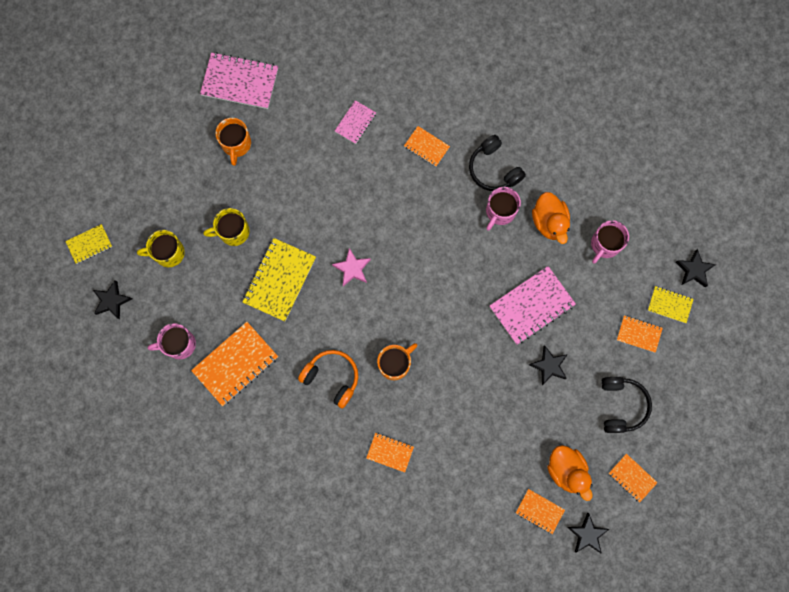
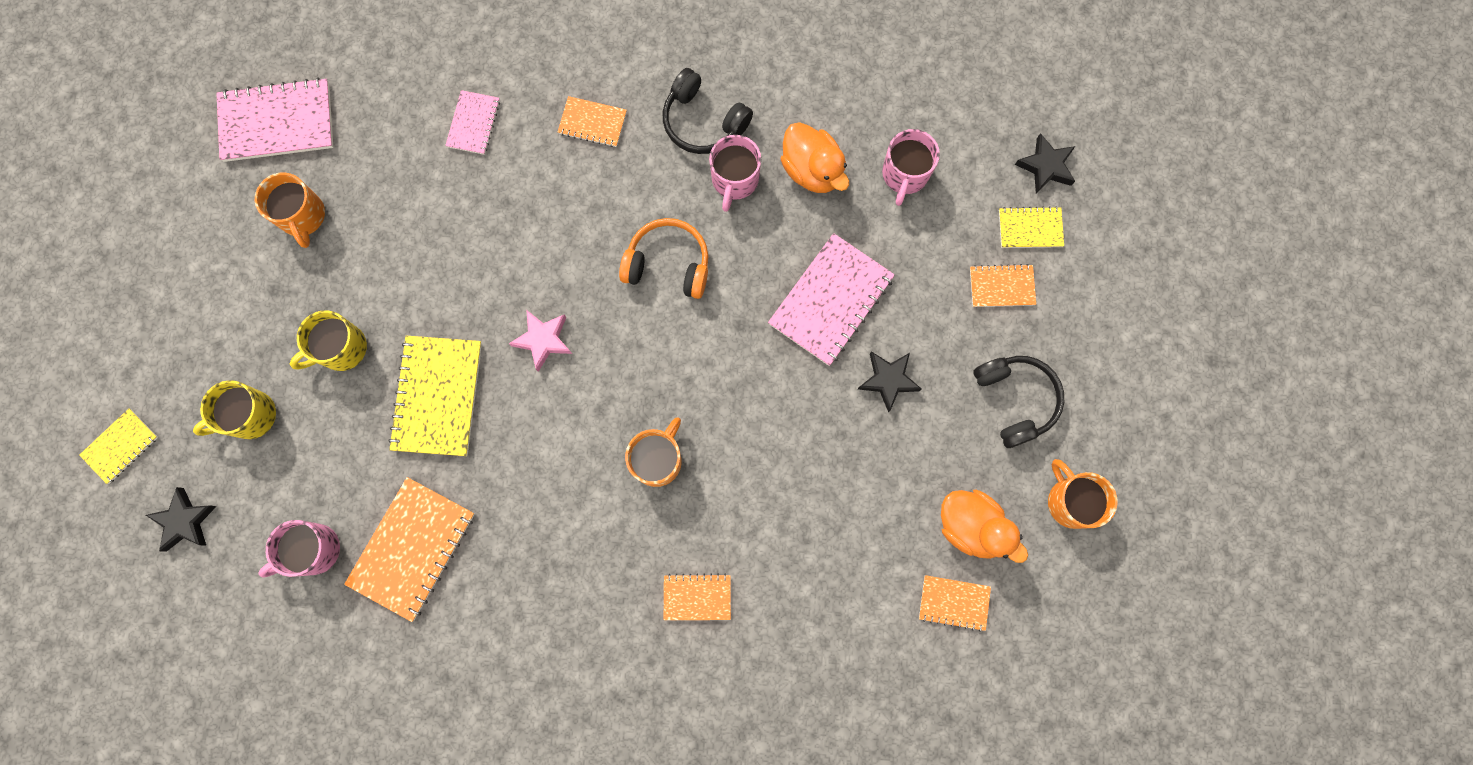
camera: 20 degrees left, 0 degrees up
(332, 378) = (569, 516): orange headphones -> orange headphones (668, 264)
(587, 534) = (1036, 611): black star -> none
(632, 477) = (1070, 501): orange notebook -> orange mug

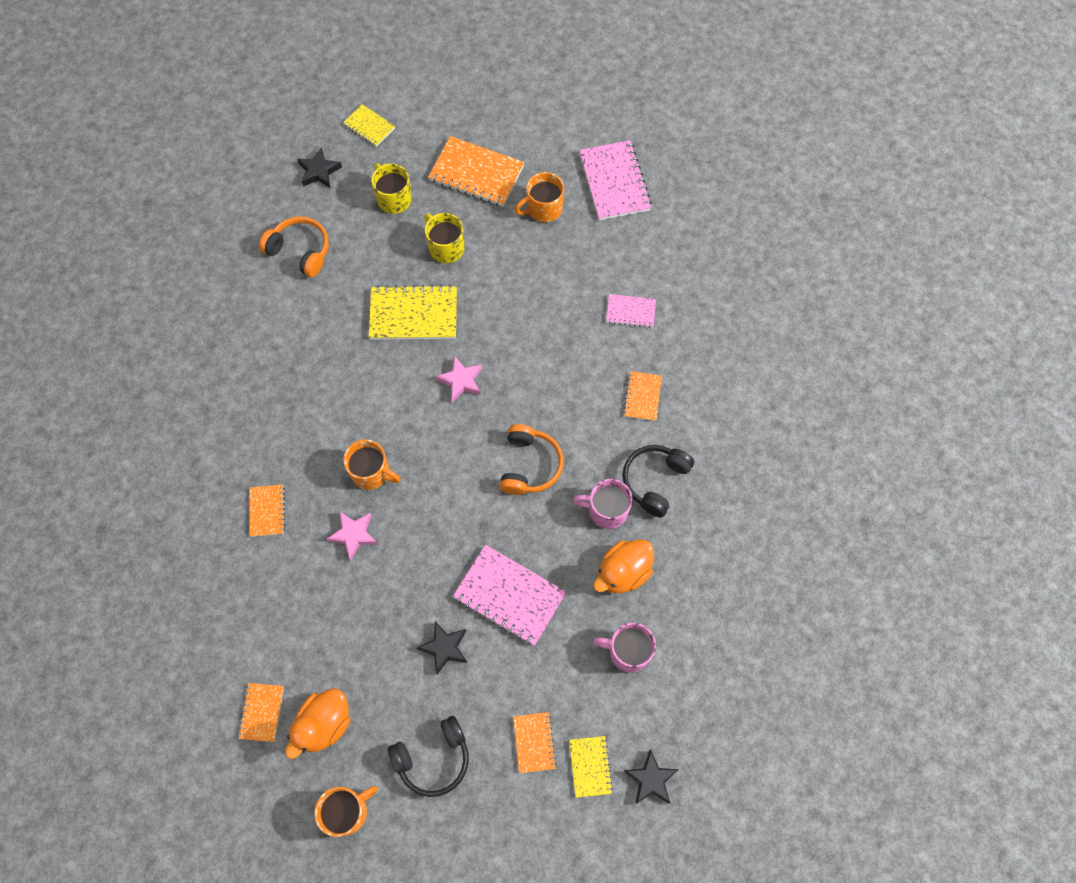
camera: 85 degrees right, 10 degrees down
(313, 550) = (300, 251): pink mug -> orange headphones
(412, 548) = (302, 312): orange notebook -> orange notebook (476, 173)
(739, 485) = (353, 535): none -> pink star

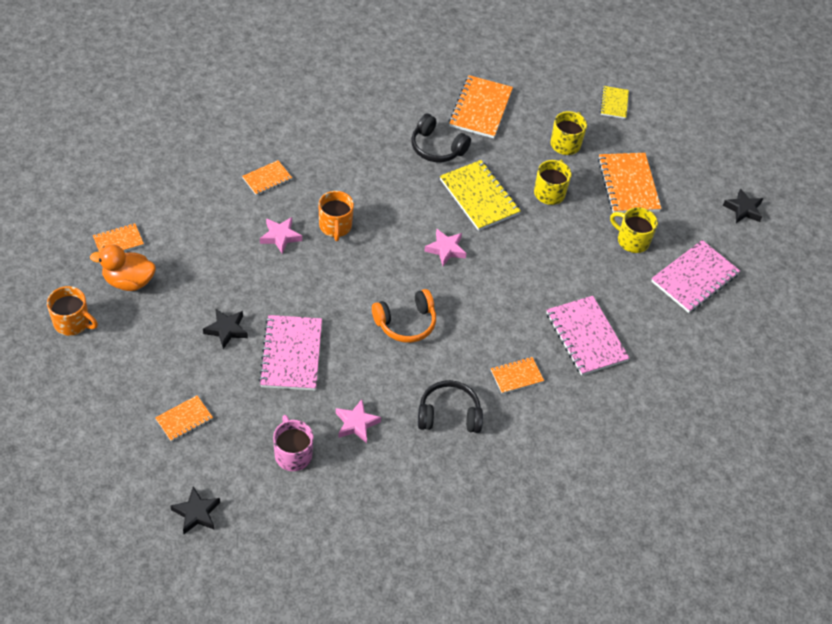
camera: 55 degrees right, 15 degrees down
(300, 251) = (480, 108): orange headphones -> orange notebook
(319, 171) = (553, 91): black star -> black star (743, 209)
(433, 758) = (138, 359): black headphones -> black headphones (437, 148)
(543, 208) = (632, 240): orange mug -> yellow mug
(590, 766) = (185, 465): yellow notebook -> none
(607, 510) = (402, 391): pink mug -> none
(623, 572) = (356, 423): orange duck -> pink star
(630, 312) = (586, 337): pink notebook -> pink notebook, size x1.81

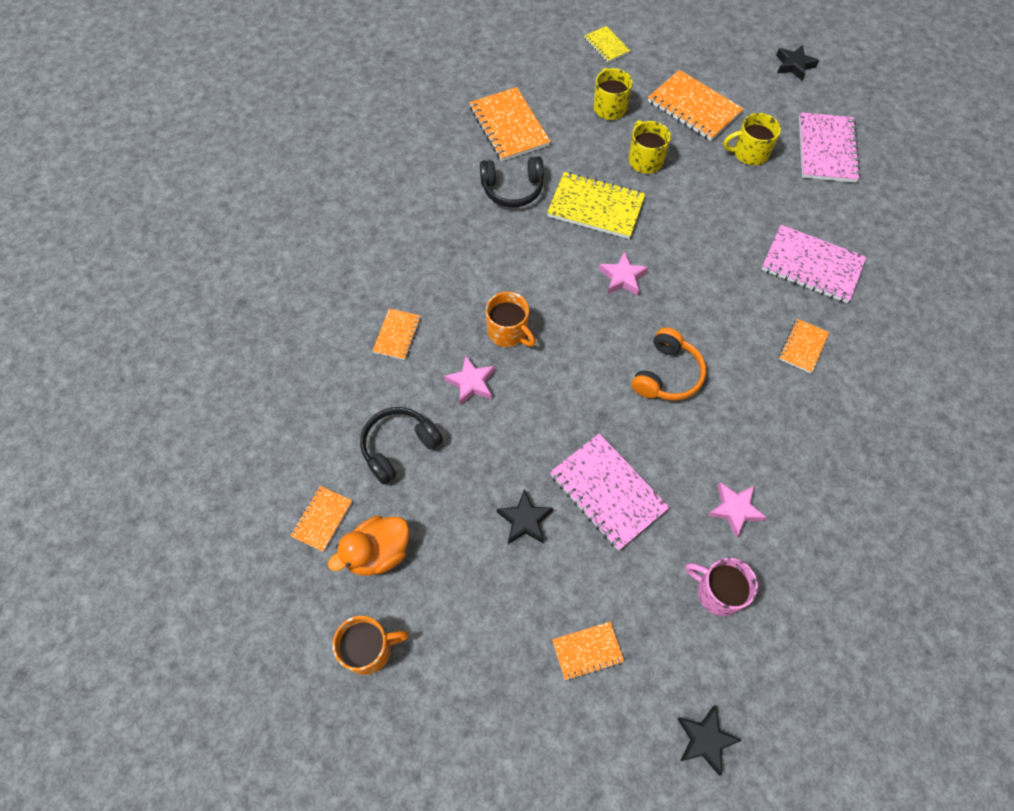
camera: 35 degrees left, 10 degrees up
(184, 419) = (587, 651): orange notebook -> orange notebook turned 60 degrees clockwise
(449, 415) = (794, 430): black headphones -> black headphones (399, 447)

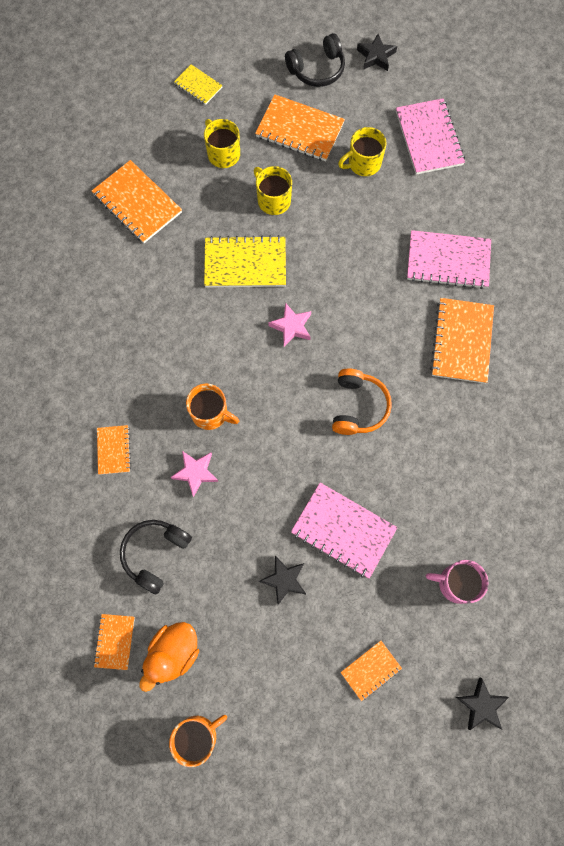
camera: 20 degrees left, 10 degrees up
(512, 189) = (164, 269): black headphones -> black headphones (317, 69)
(735, 509) = (448, 508): pink star -> none
(803, 346) = (462, 341): orange notebook -> orange notebook, size x1.81

